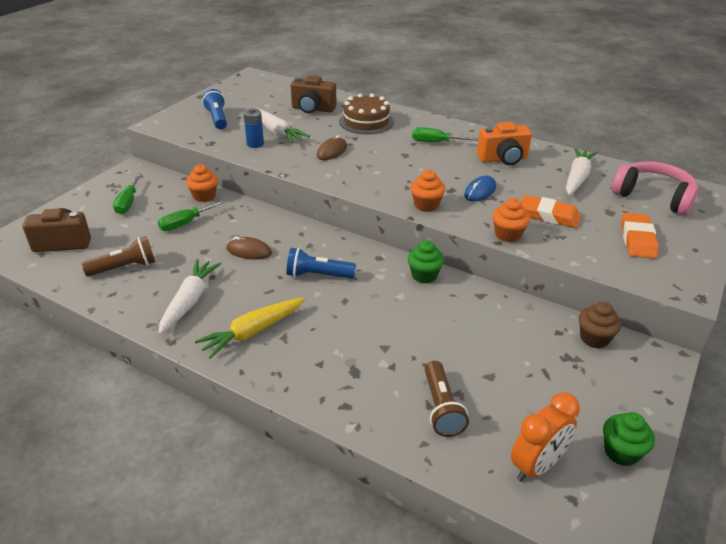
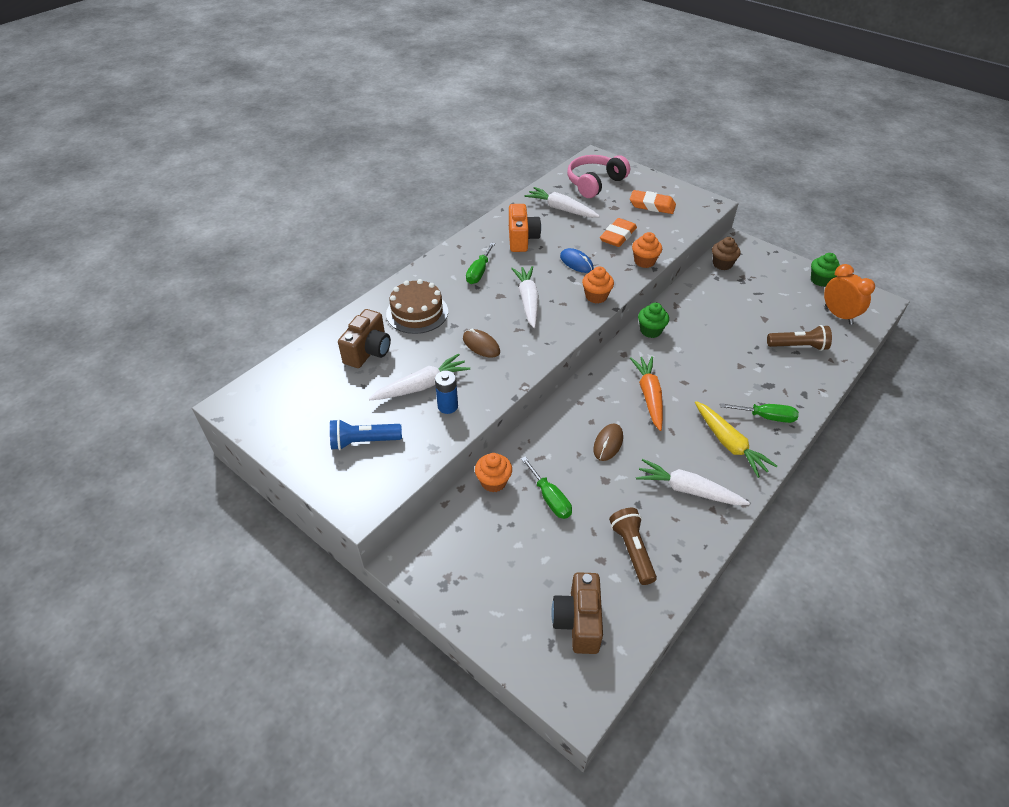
camera: 80 degrees left, 10 degrees up
(128, 203) = (495, 560): green screwdriver -> green screwdriver (766, 417)
(318, 275) = (649, 396): blue flashlight -> orange carrot
(403, 168) = (528, 300): none -> white carrot

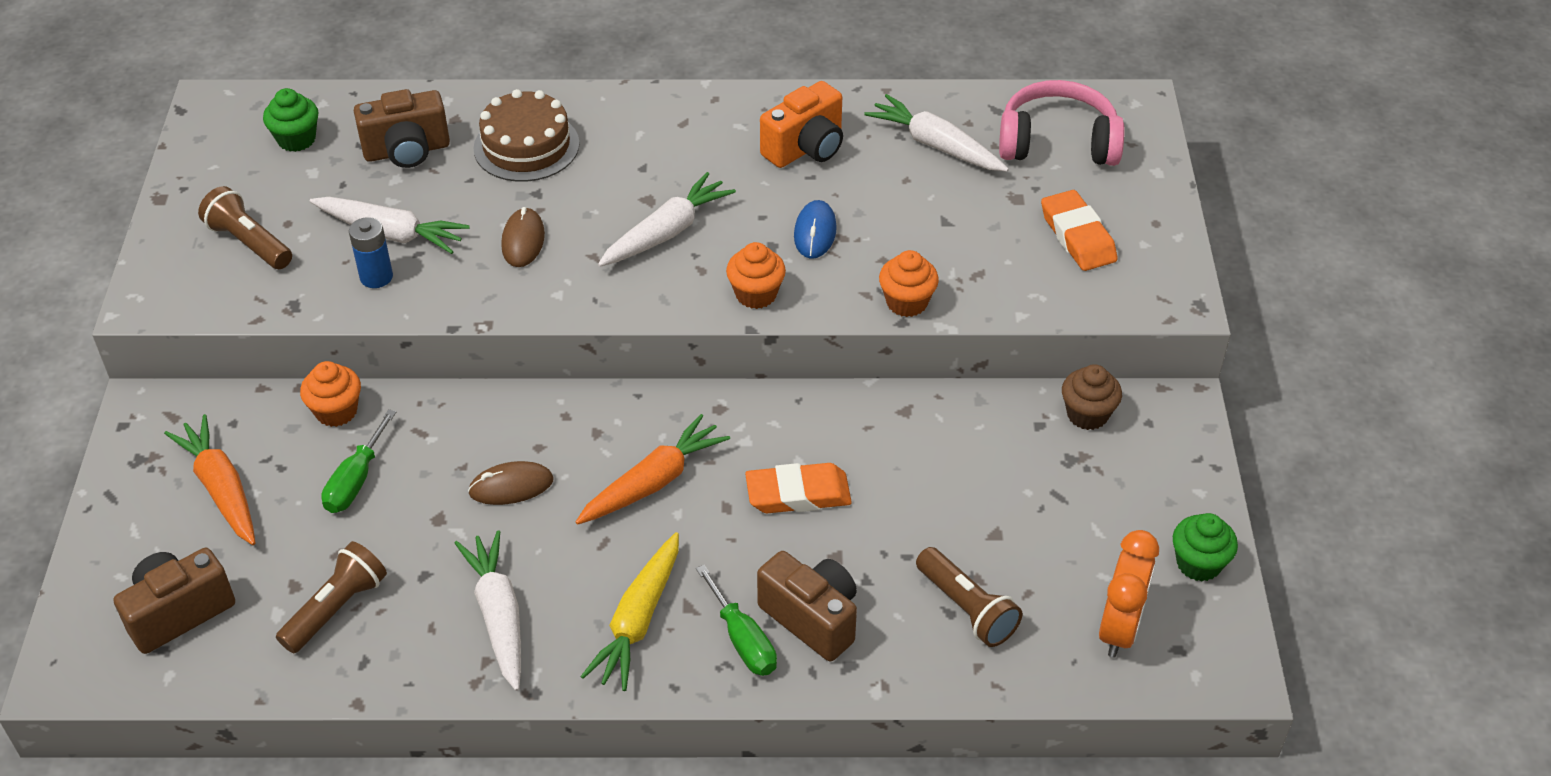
camera: 50 degrees right, 0 degrees up
(363, 441) = (249, 243): blue flashlight -> brown flashlight
(479, 272) = (677, 151): green screwdriver -> none
(502, 557) = (221, 488): none -> orange carrot
(561, 209) = (935, 145): white carrot -> white carrot turned 45 degrees counterclockwise
(618, 236) = (940, 241): orange eraser -> orange eraser (798, 494)
(650, 331) = (807, 411): green cupcake -> green cupcake (296, 139)
(770, 390) = (812, 618): none -> brown camera

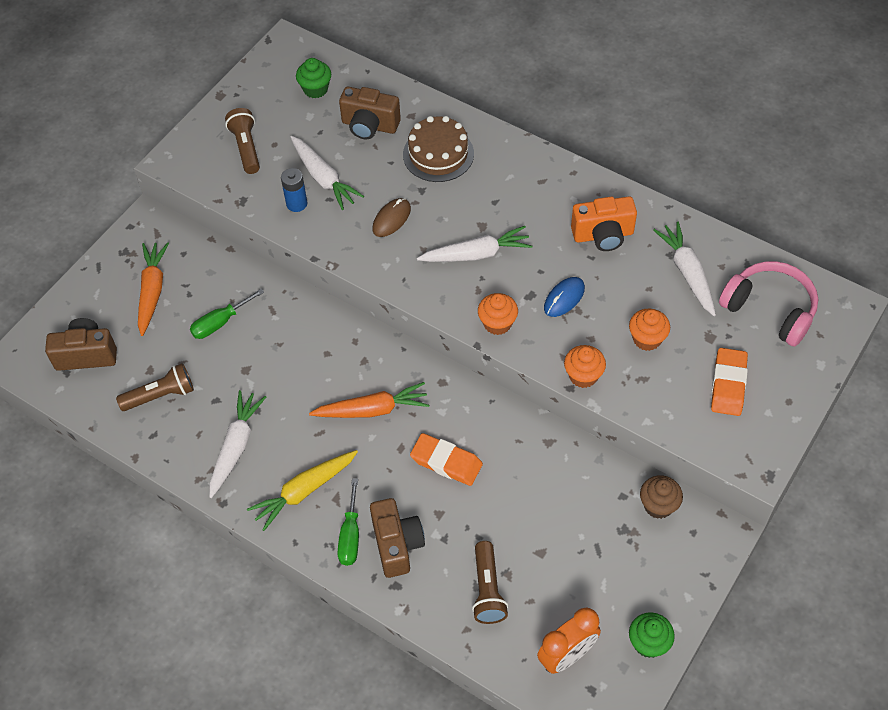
camera: 35 degrees right, 10 degrees up
(336, 411) = (238, 274): orange cupcake -> orange cupcake (647, 339)
(511, 486) = (296, 370): brown mouse -> none

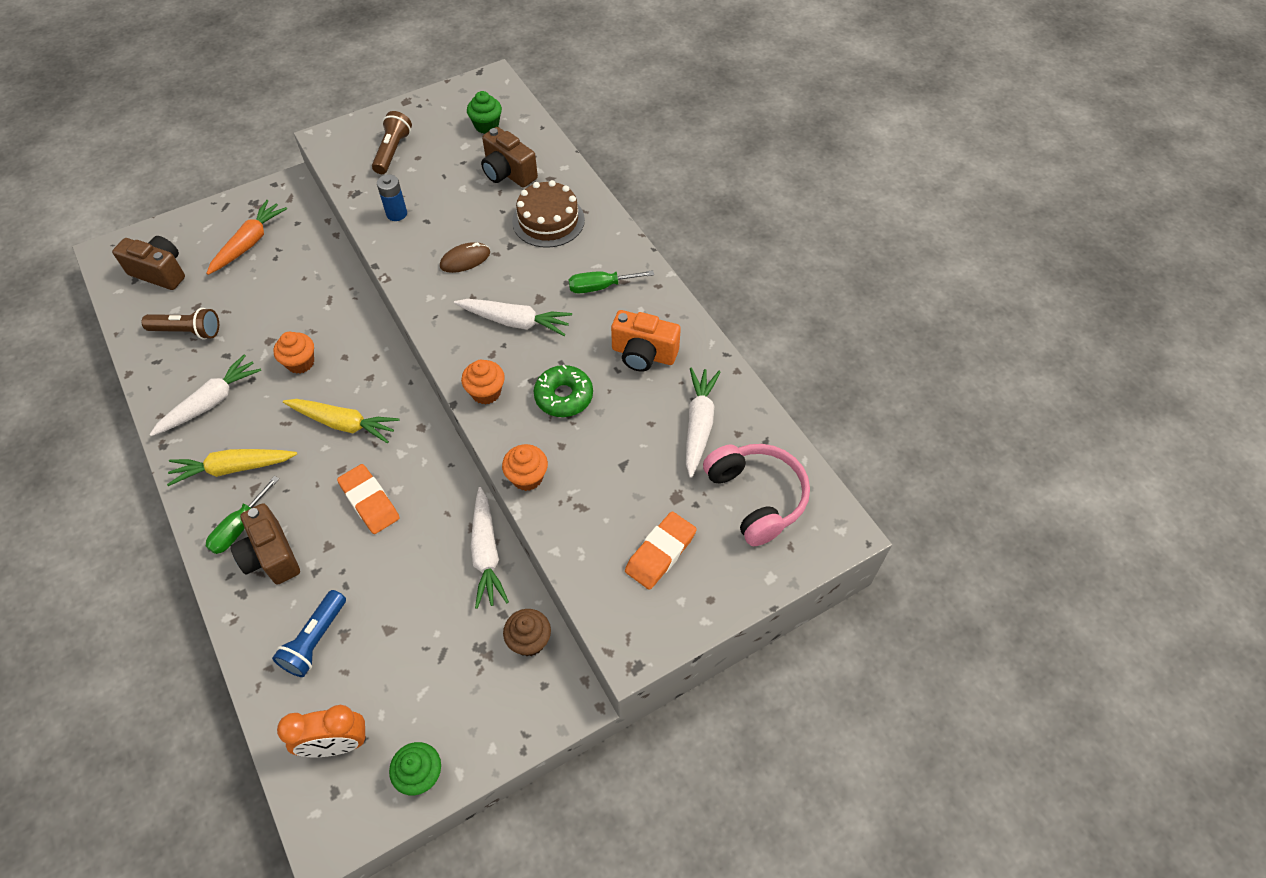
camera: 25 degrees right, 0 degrees up
(220, 323) = (280, 292): green screwdriver -> green screwdriver (600, 287)
(324, 178) = (435, 202): white carrot -> white carrot (486, 553)
(373, 409) = (344, 424): orange carrot -> yellow carrot
(397, 545) = (271, 556): brown camera -> brown camera turned 135 degrees clockwise
(487, 590) = (315, 640): brown flashlight -> blue flashlight
(564, 298) = (564, 396): blue mouse -> green donut
(647, 339) = (613, 470): orange cupcake -> orange cupcake (300, 363)

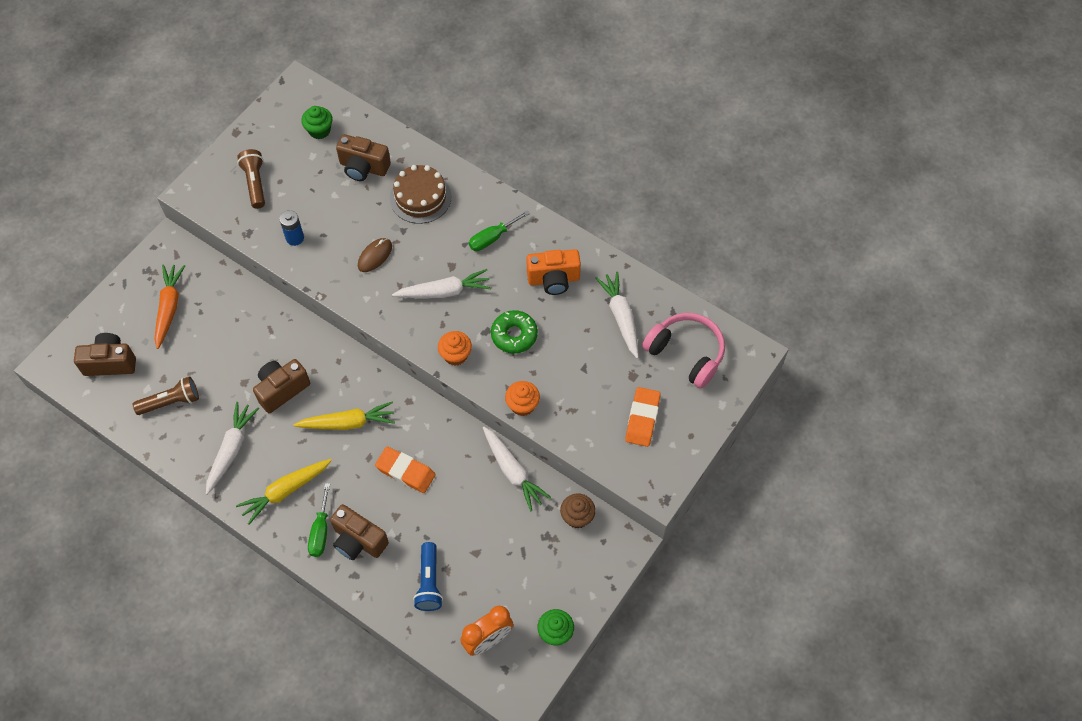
camera: 25 degrees left, 5 degrees up
(300, 363) = (282, 390): orange cupcake -> brown camera

